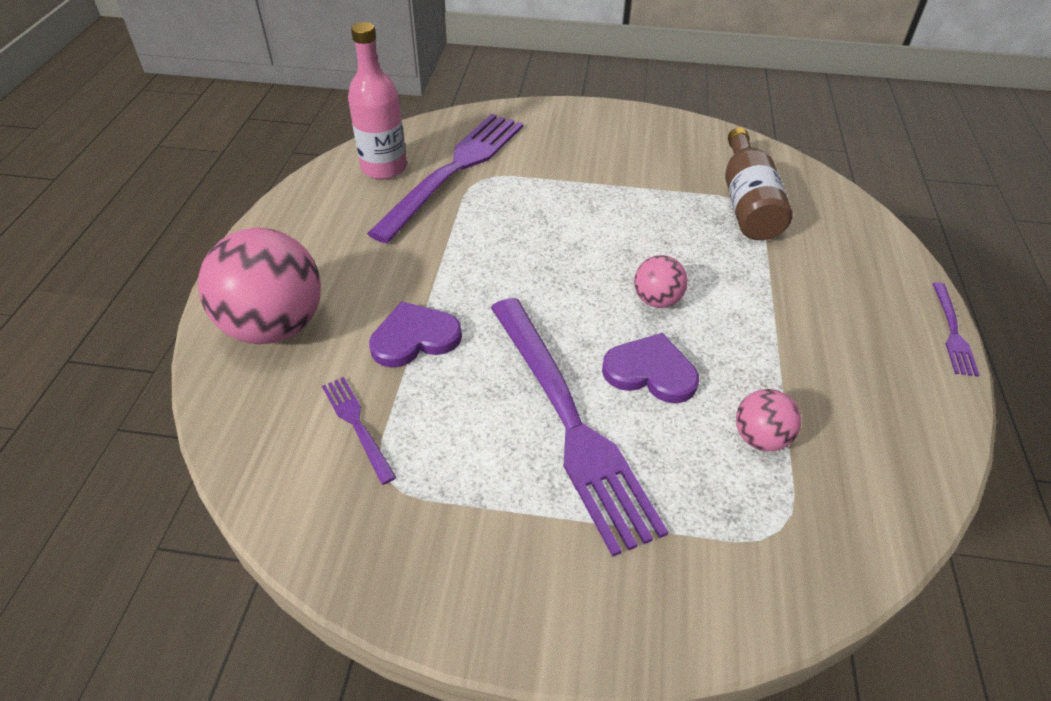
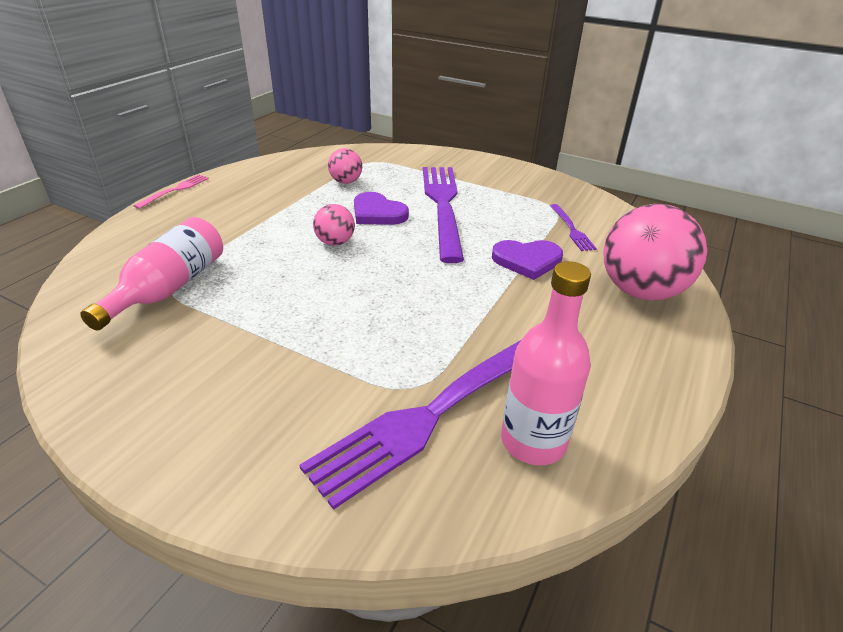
camera: 160 degrees left, 10 degrees down
(747, 203) = (169, 288): brown bottle -> pink bottle
(952, 332) = (175, 190): purple fork -> pink fork

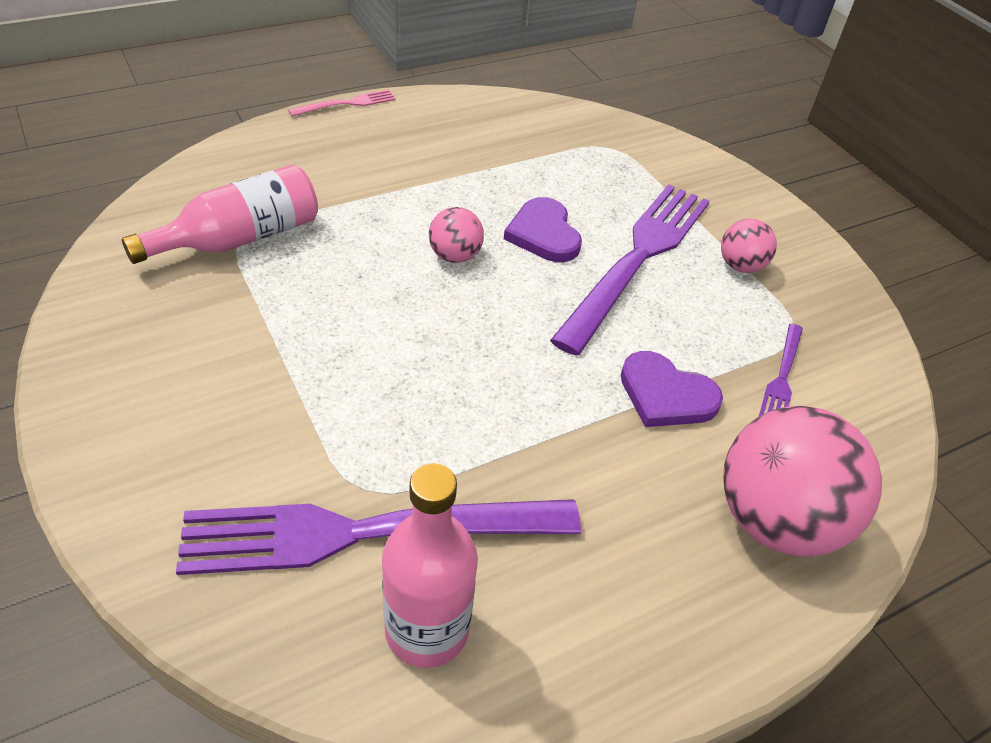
camera: 30 degrees right, 10 degrees up
(346, 182) = (548, 168): pink ball -> pink ball (740, 266)

